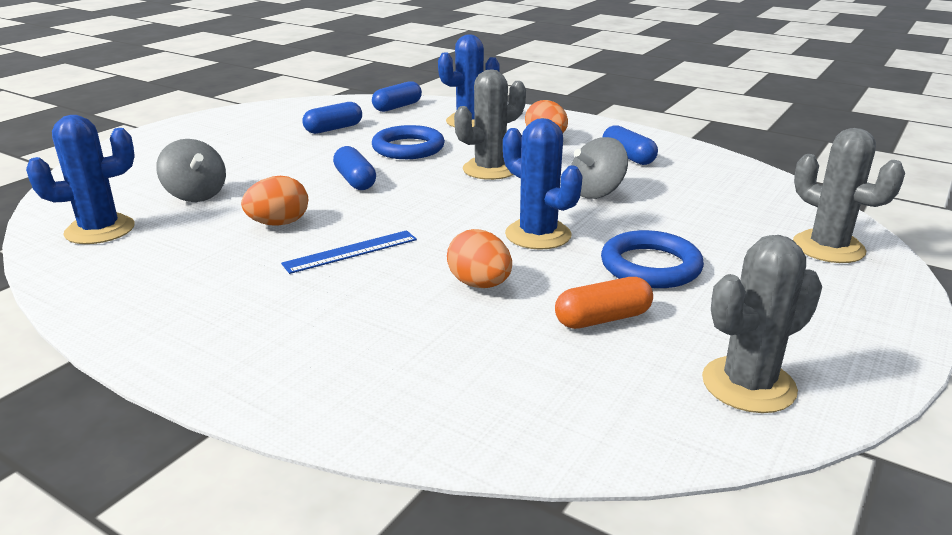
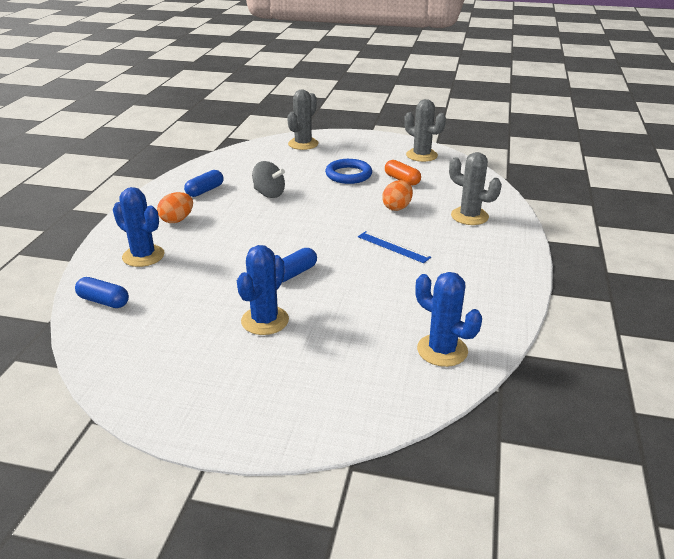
camera: 110 degrees left, 5 degrees up
(196, 195) = (360, 333): grey spinning top -> none
(279, 223) = (378, 281): orange egg -> none
(333, 129) = (180, 318): blue capsule -> none
(408, 148) = (218, 268): blue ring -> none
(490, 169) = (248, 229): grey cactus -> grey cactus (469, 216)
(538, 235) = (335, 202): blue cactus -> blue cactus (265, 320)

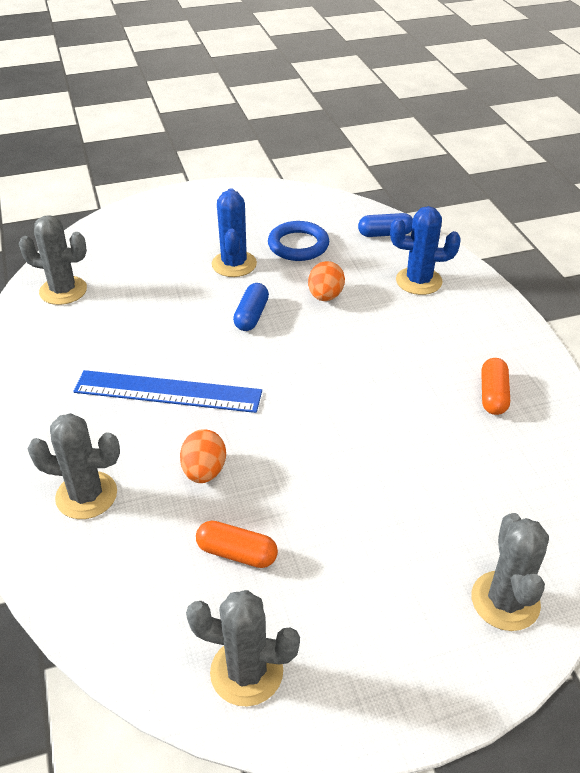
camera: 150 degrees right, 10 degrees up
(177, 220) = (454, 335): orange egg -> orange egg (325, 296)
(205, 191) = (493, 395): blue capsule -> orange capsule
(269, 194) = (405, 425): grey spinning top -> none
(348, 175) = (335, 527): blue ring -> blue ring (298, 245)
(393, 247) = (168, 391): blue ruler -> blue ruler, size x1.75
(442, 350) = (63, 291): blue cactus -> grey cactus

